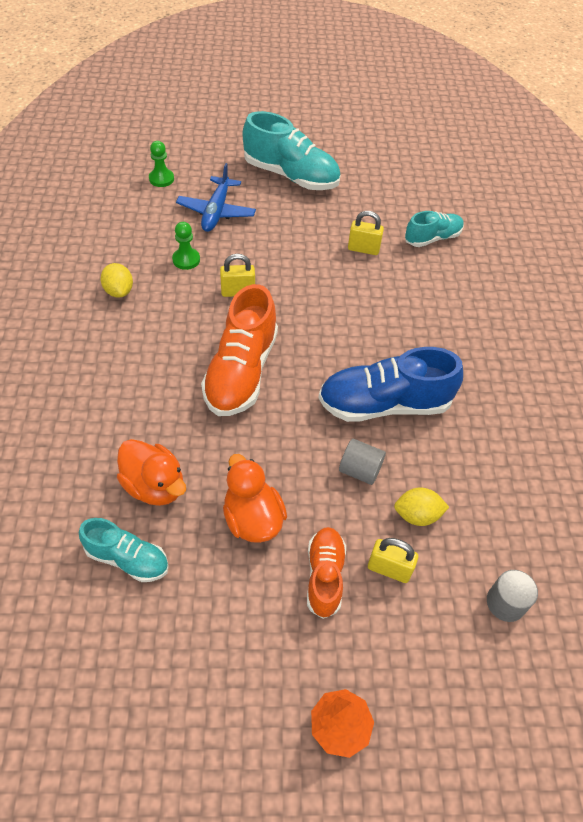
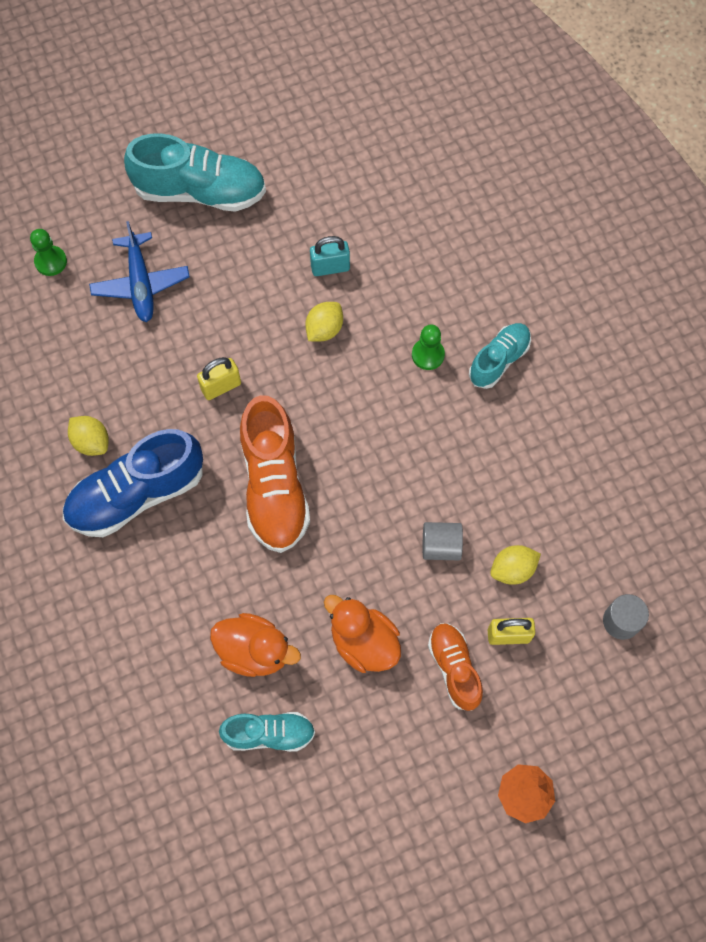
camera: 20 degrees left, 15 degrees up
(186, 260) = (142, 367): green pawn -> green pawn (428, 355)
(338, 285) = (324, 329): none -> yellow lemon
(363, 249) = (330, 267): yellow padlock -> turquoise padlock
(384, 404) = (434, 461): blue shoe -> blue shoe (137, 494)
(432, 238) = (399, 219): turquoise shoe -> turquoise shoe (499, 360)

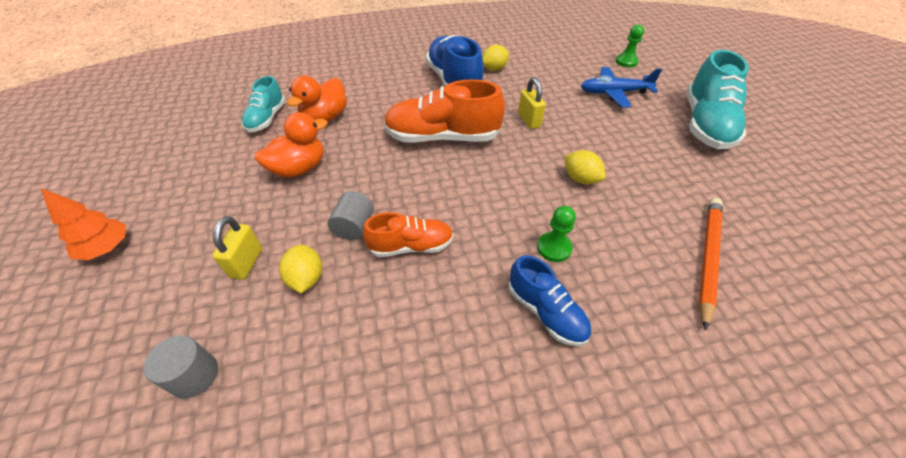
camera: 100 degrees right, 20 degrees down
(330, 267) = (646, 190): turquoise padlock -> none
(411, 229) = (707, 257): none -> orange pencil
(454, 668) = (244, 219): orange shoe -> orange shoe (411, 246)
(499, 360) = (546, 312): turquoise shoe -> blue shoe

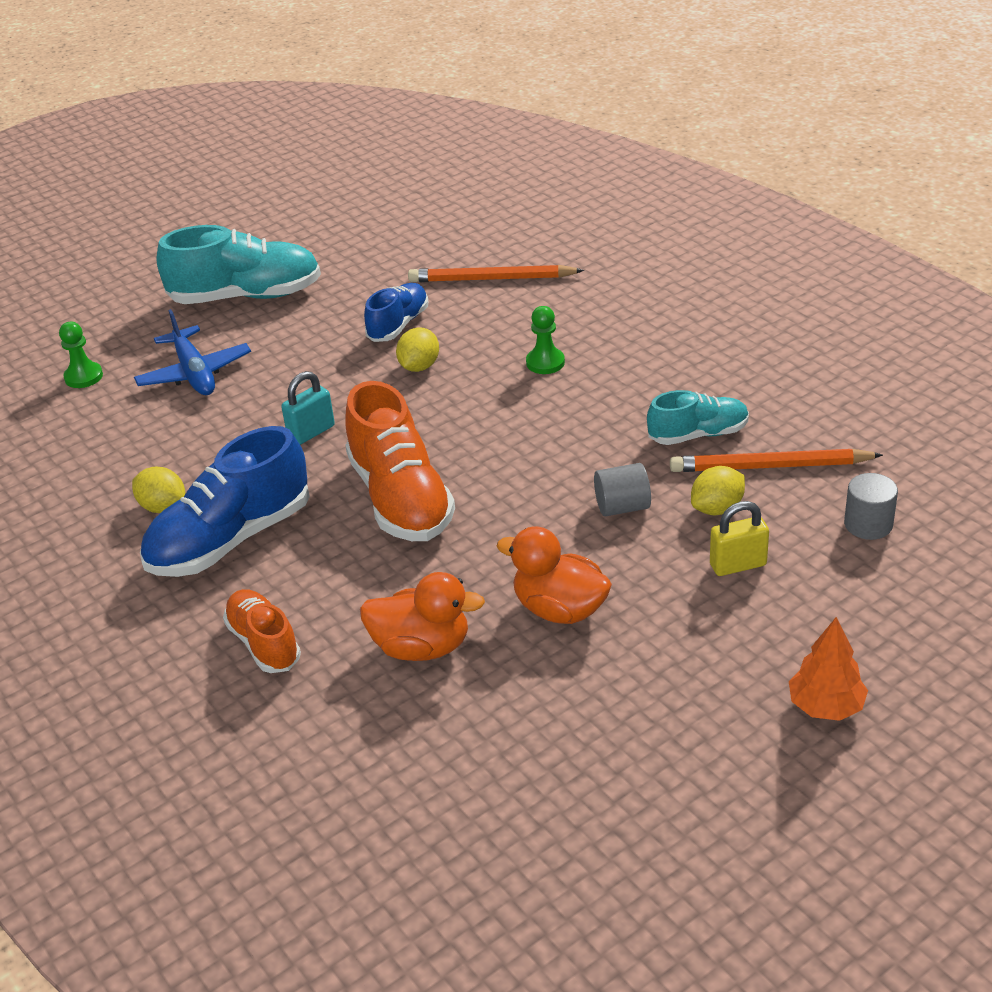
camera: 110 degrees left, 10 degrees down
(267, 118) = (466, 722): turquoise shoe -> turquoise shoe (698, 434)
(319, 341) = (770, 466): none -> orange pencil
(411, 246) = (616, 454): orange shoe -> orange shoe (264, 643)
(529, 120) = (311, 432): yellow padlock -> turquoise padlock
(546, 312) = (627, 351): blue shoe -> blue shoe (398, 325)

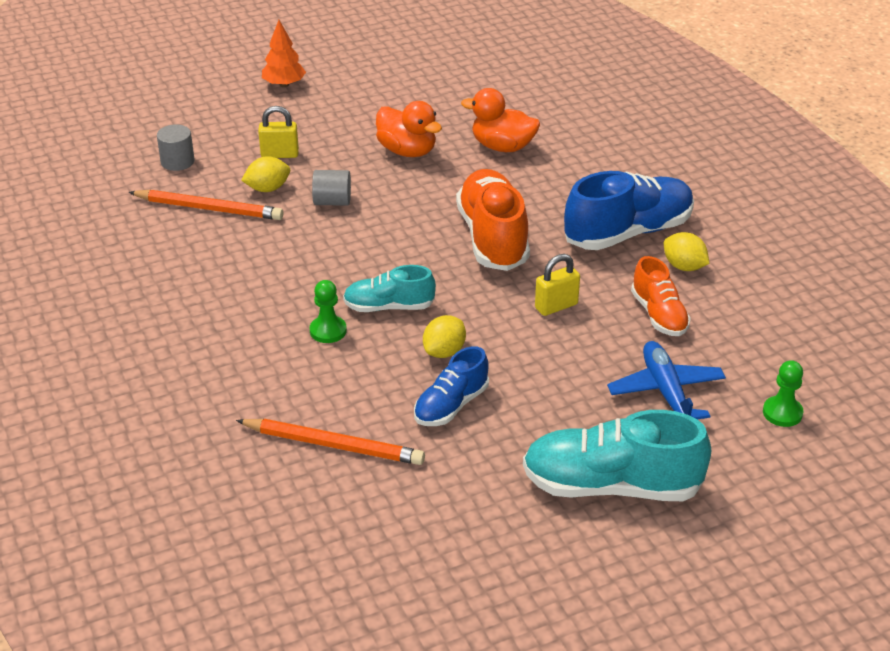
camera: 170 degrees left, 0 degrees up
(264, 643) = (605, 165): orange shoe -> orange shoe (659, 315)
(311, 432) = (556, 306): turquoise padlock -> yellow padlock
(698, 434) = (243, 241): turquoise shoe -> turquoise shoe (389, 307)

